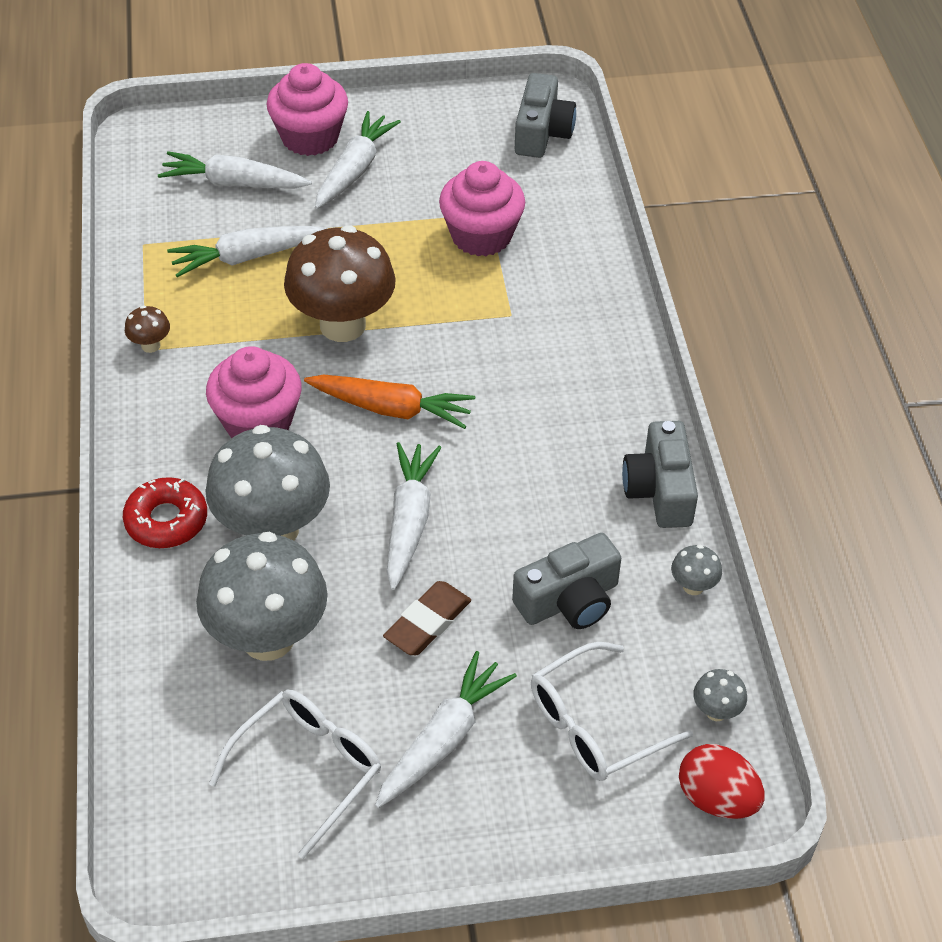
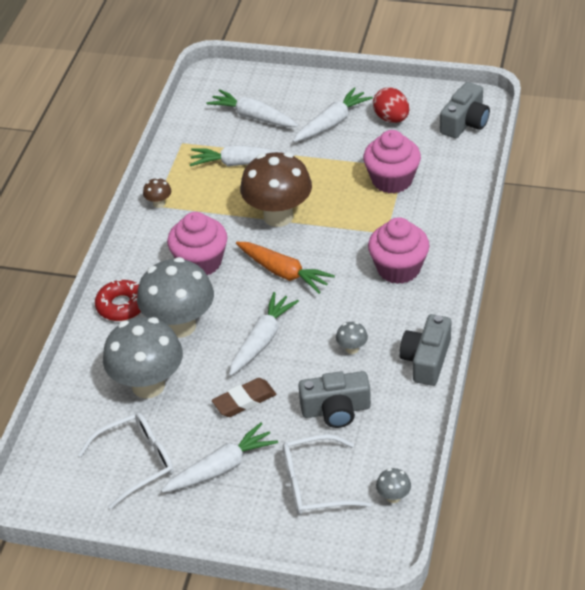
camera: 25 degrees right, 5 degrees down
(310, 137) = (313, 97): pink cupcake -> pink cupcake (398, 268)
(693, 586) = (417, 421): grey mushroom -> grey mushroom (352, 349)
(716, 798) = (367, 546): red egg -> red egg (391, 118)

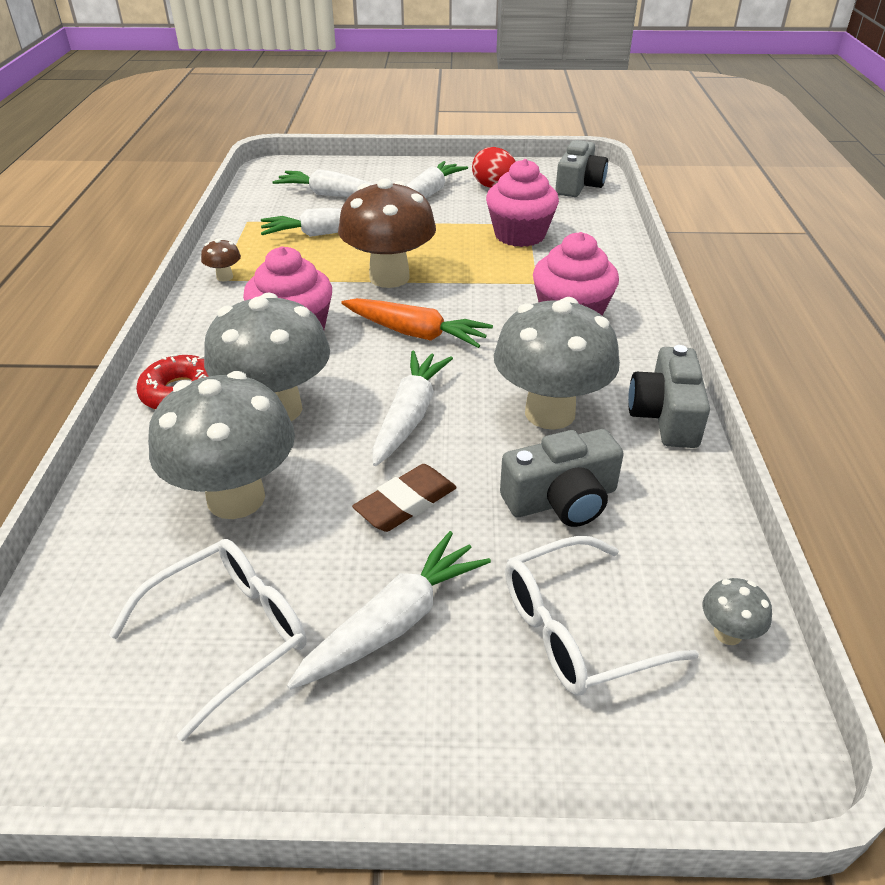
camera: 15 degrees left, 5 degrees down
(352, 349) = (550, 413): grey mushroom -> grey mushroom, size x2.45

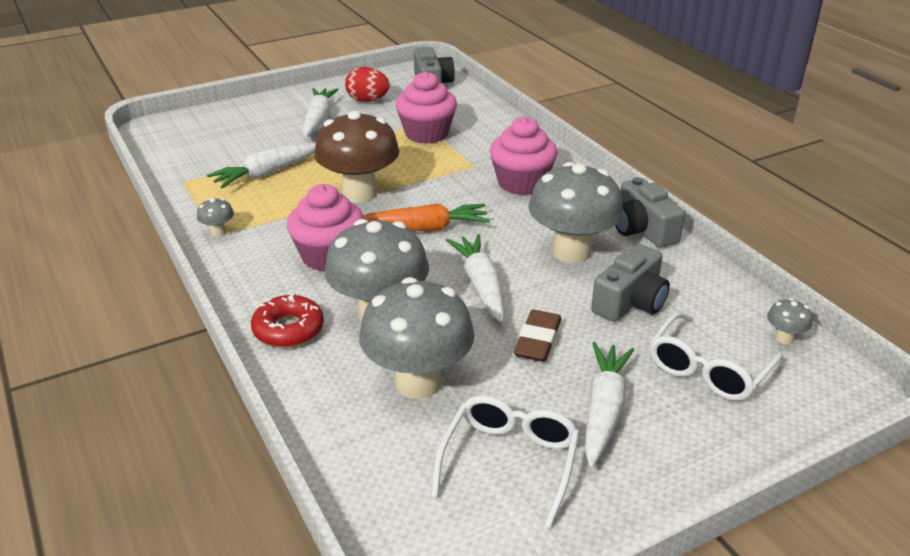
camera: 30 degrees left, 5 degrees down
(224, 277) = (218, 232): brown mushroom -> grey mushroom
(331, 195) = (235, 140): white carrot -> none

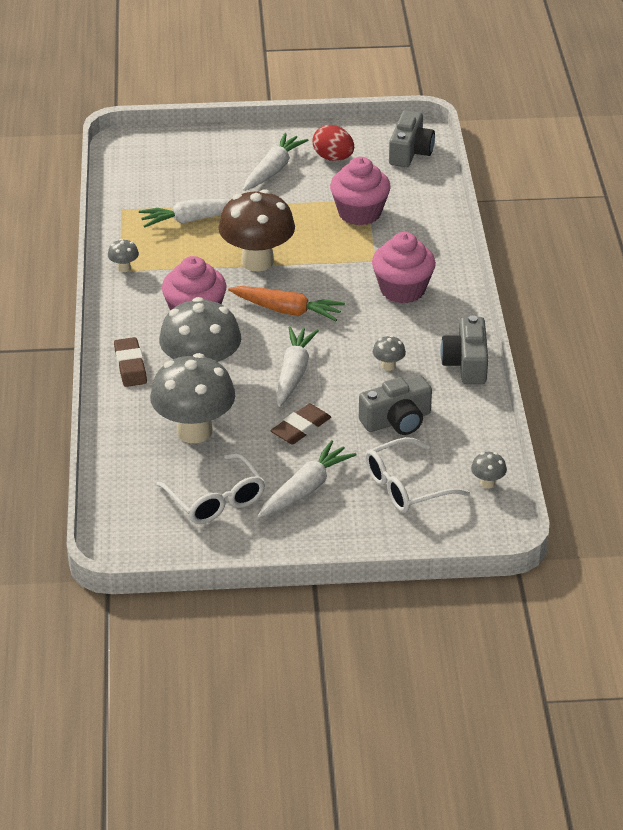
camera: 25 degrees right, 5 degrees up
(288, 329) = (130, 366): red donut -> brown eraser
(509, 461) = (216, 500): white glasses -> white glasses turned 105 degrees clockwise
(571, 252) = (388, 366): grey mushroom -> grey mushroom, size x0.41

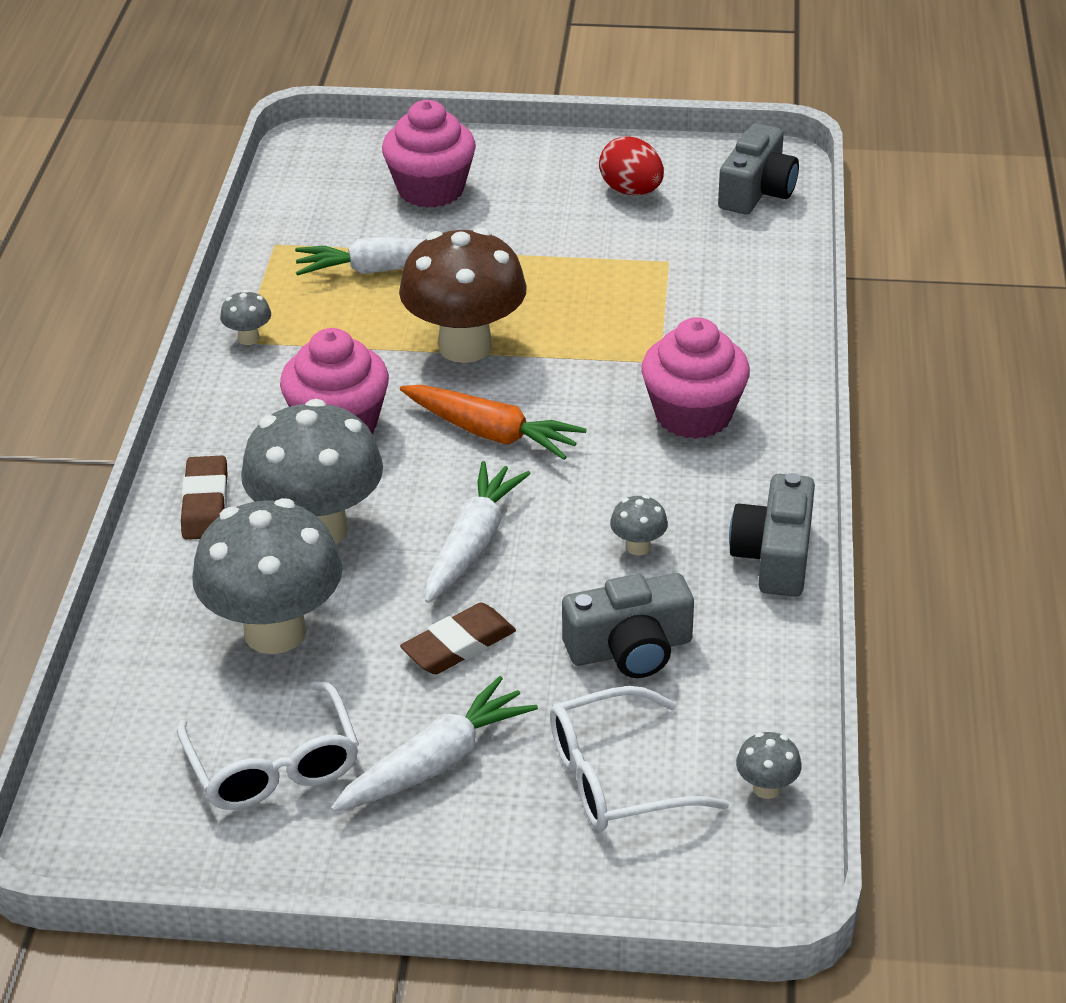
camera: 10 degrees right, 0 degrees up
(273, 170) = (531, 202): white carrot -> none
(359, 213) = (652, 281): pink cupcake -> pink cupcake (431, 190)

